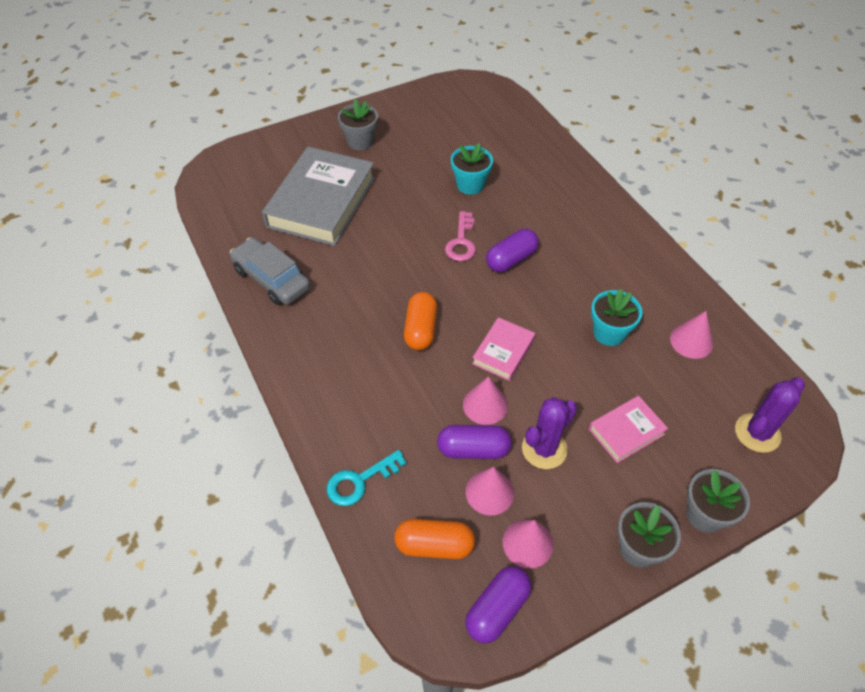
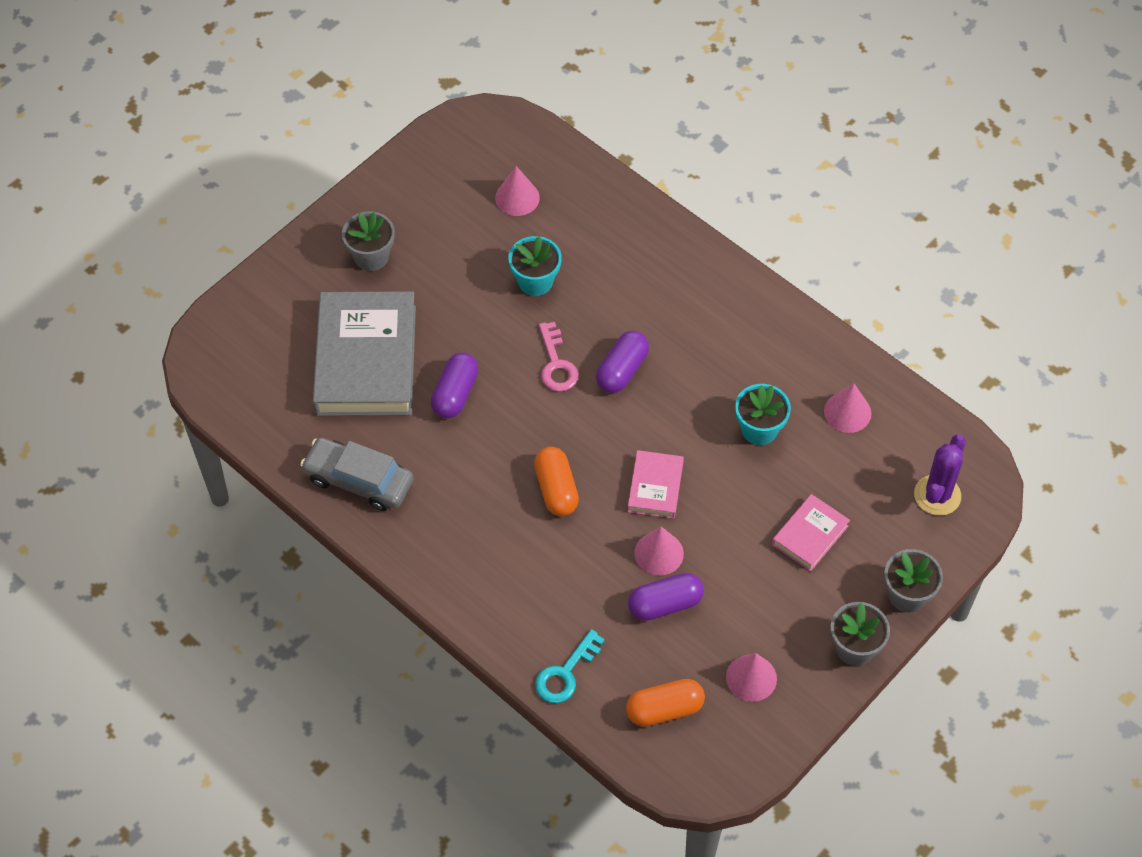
camera: 20 degrees left, 5 degrees up
(489, 492) = (697, 641): pink cone -> pink cone (517, 198)
(497, 609) = (744, 746): purple capsule -> purple capsule (455, 394)
(544, 449) = (735, 580): purple cactus -> none

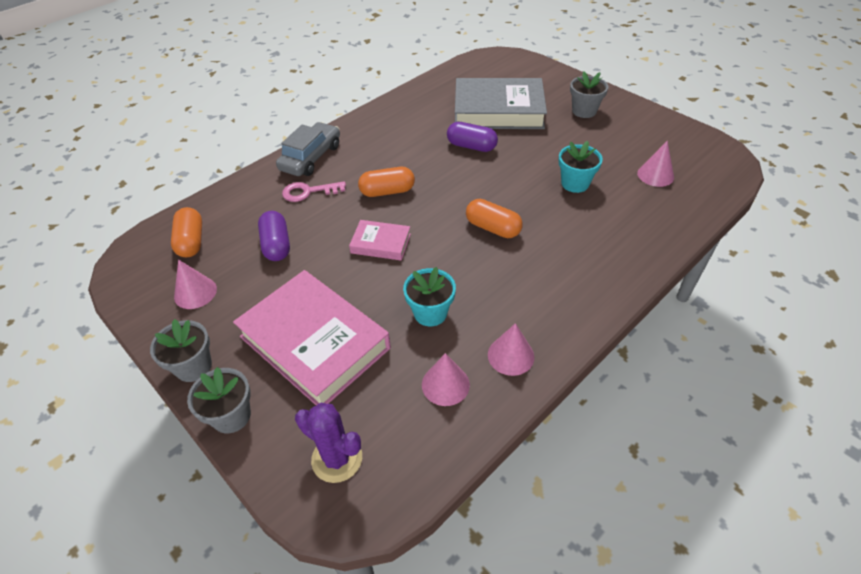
camera: 95 degrees right, 10 degrees down
(359, 480) = (407, 110): grey car -> grey car (311, 157)
(556, 364) = (498, 193): pink key -> pink key (308, 192)
(565, 673) = (240, 194): turquoise key -> none
(622, 370) = (493, 228): purple capsule -> orange capsule
(659, 553) = (321, 243): pink cone -> pink cone (510, 355)
(810, 535) = (315, 342): pink book -> pink book, size x2.08

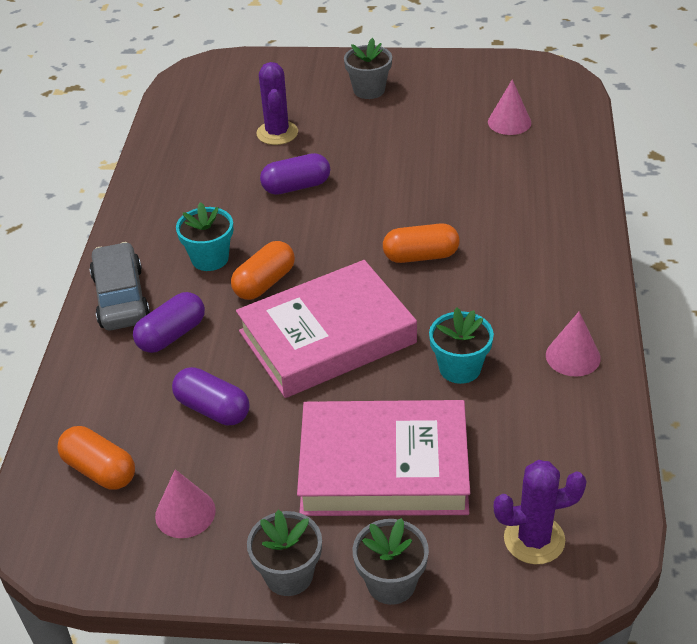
camera: 40 degrees left, 5 degrees down
(308, 192) = (172, 335): pink key -> purple capsule
(381, 243) = (327, 337): pink book -> pink book, size x2.08
(445, 384) = (549, 417): pink cone -> none
(498, 110) = (277, 133): grey book -> purple cactus
(575, 183) = (446, 169): turquoise flower pot -> turquoise flower pot (210, 258)

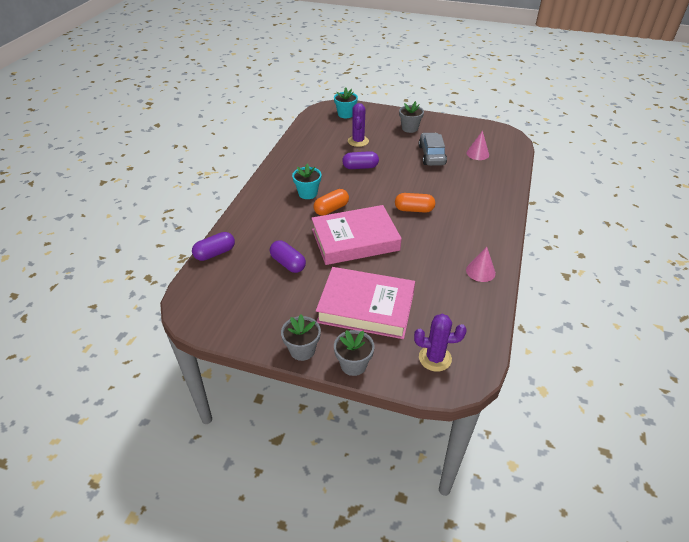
camera: 10 degrees right, 0 degrees up
(99, 470) = (224, 282): orange capsule -> none
(121, 297) = (259, 204): grey car -> grey car (431, 155)
(172, 335) = (278, 225): purple capsule -> purple capsule (215, 253)
(185, 513) = (259, 310): pink cone -> none
(460, 368) = (419, 266): turquoise flower pot -> turquoise flower pot (345, 114)

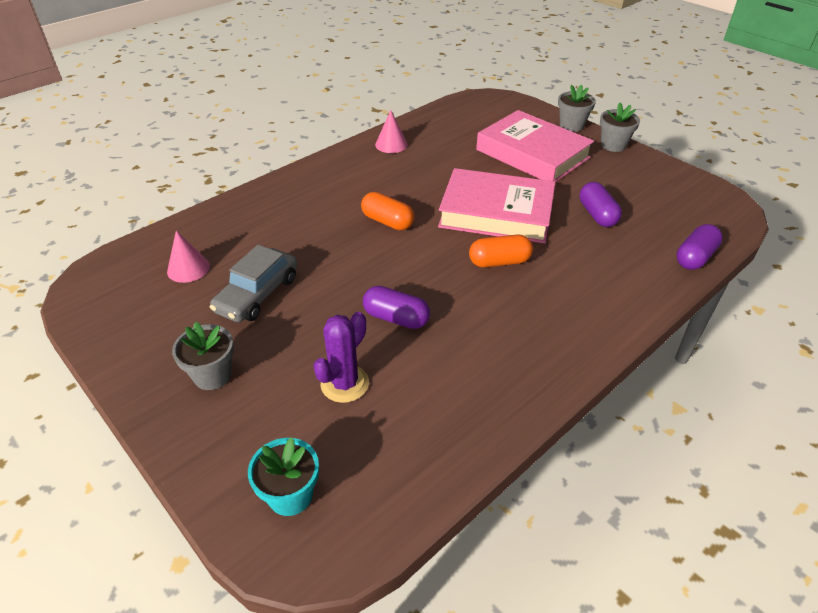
camera: 150 degrees left, 0 degrees up
(215, 253) = (695, 257): purple capsule -> purple capsule turned 45 degrees counterclockwise
(308, 193) = (519, 301): turquoise flower pot -> none
(435, 358) = (500, 111): purple cactus -> none

